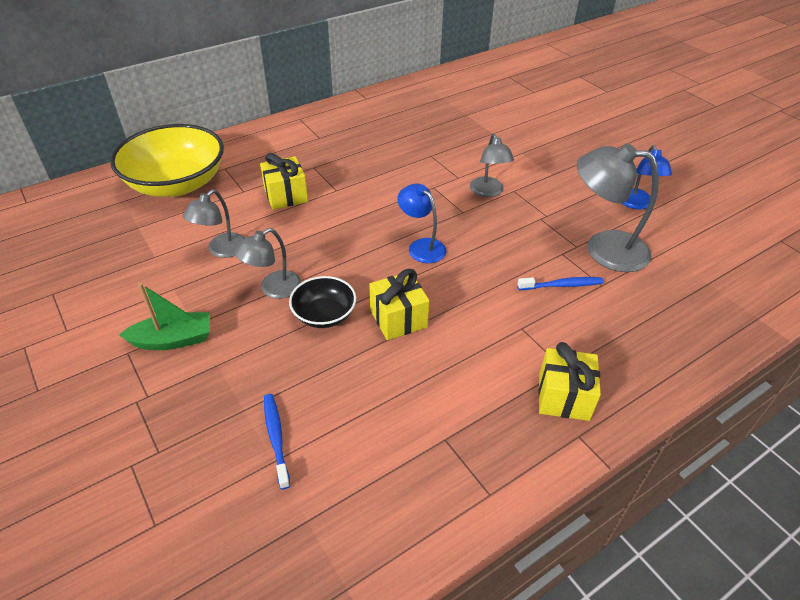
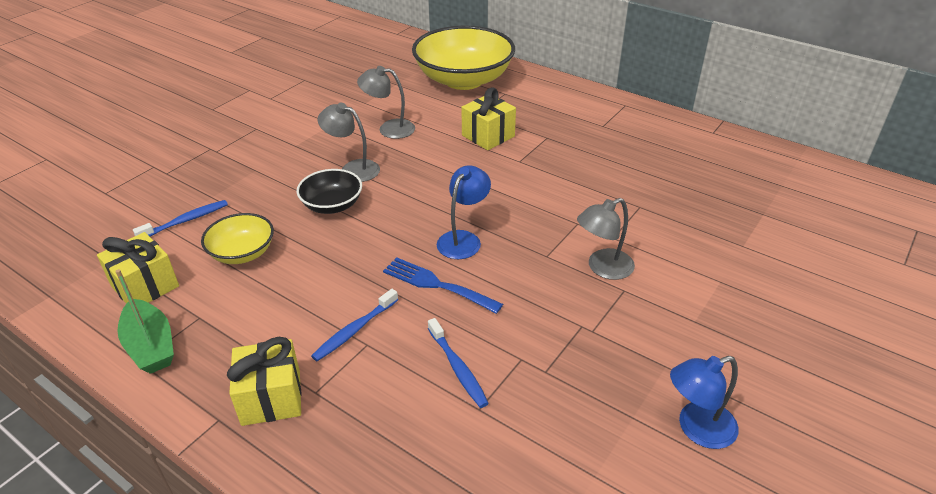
camera: 70 degrees right, 5 degrees down
(173, 340) = (275, 142): green boat -> green boat (151, 346)
(362, 393) = (242, 253): none -> yellow bowl
(398, 318) = (345, 250): yellow gift -> yellow gift (145, 286)
(469, 274) = (436, 284): none -> blue fork
(503, 332) = (354, 330): none -> blue toothbrush
(603, 249) = (557, 401): grey lamp -> none

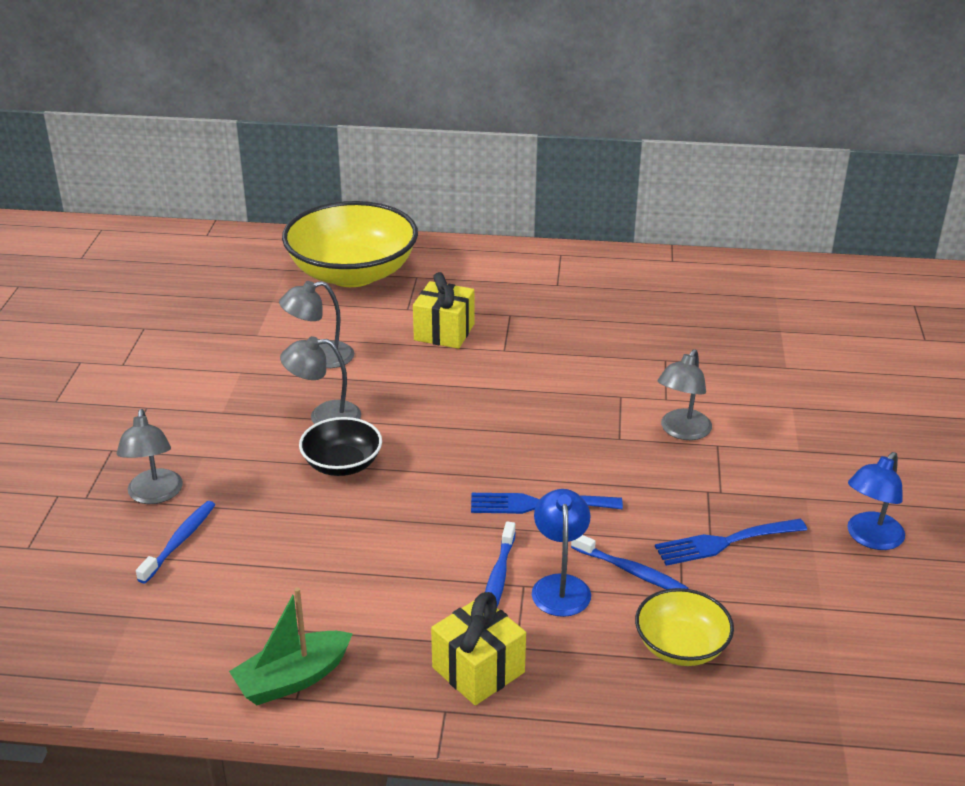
camera: 30 degrees left, 5 degrees down
(145, 286) = (213, 626): yellow gift -> none
(151, 346) = (292, 679): green boat -> green boat turned 120 degrees clockwise
(203, 185) = (155, 495): none -> grey lamp
(242, 253) = (291, 550): yellow bowl -> yellow bowl (681, 646)
(463, 239) = (522, 450): blue lamp -> blue lamp (560, 586)
(557, 376) = (724, 542): none -> blue fork

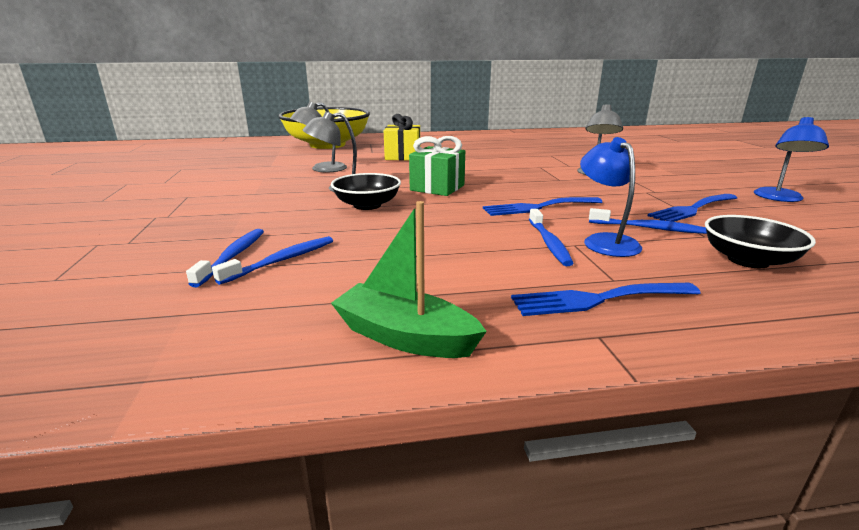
camera: 15 degrees left, 10 degrees down
(155, 495) = (201, 234): grey lamp -> none
(223, 557) = (282, 260): none -> blue toothbrush
(292, 679) = (405, 337): green boat -> green boat turned 75 degrees clockwise
(444, 435) = (437, 188): none -> green gift
(478, 670) = (597, 299): yellow gift -> blue fork
(681, 646) = (748, 260): yellow bowl -> black bowl

